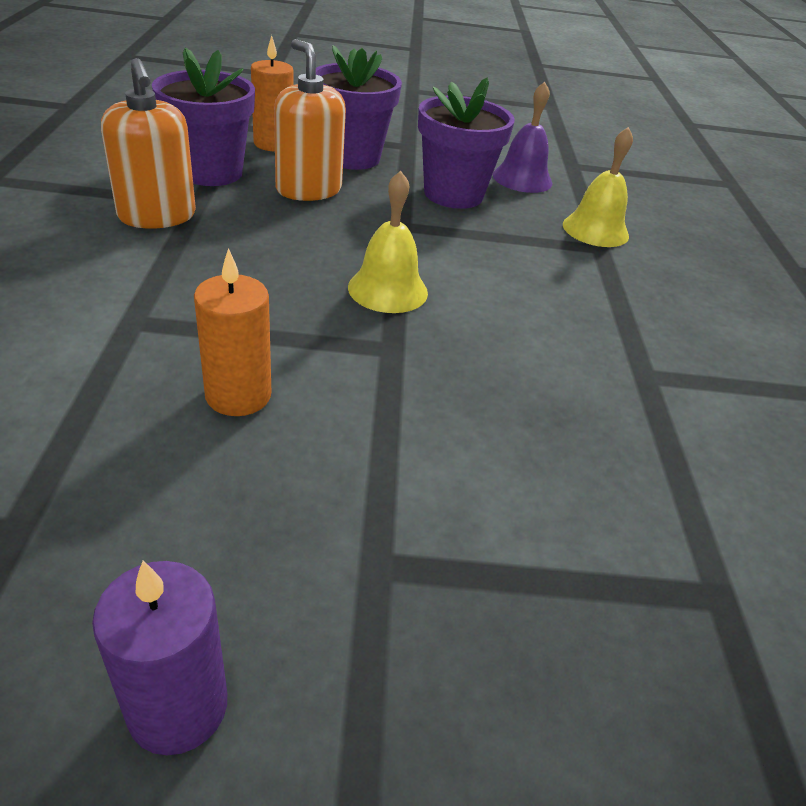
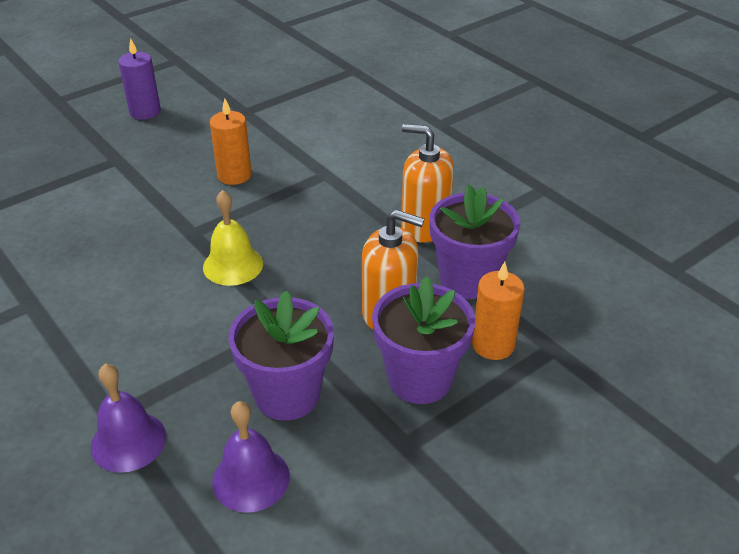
camera: 145 degrees right, 0 degrees up
(595, 230) = (128, 441): yellow bell -> purple bell

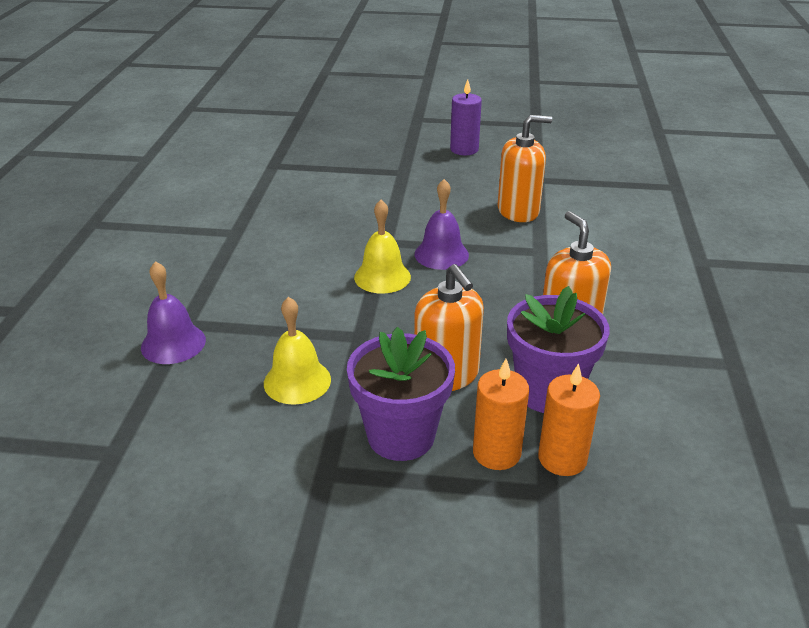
camera: 45 degrees right, 5 degrees down
(234, 175) = (468, 219): orange candle -> orange candle (562, 458)
(251, 479) = (202, 416): purple bell -> purple bell (441, 254)
(265, 147) = (518, 211): none -> orange soap dispenser
(287, 395) = (297, 381): purple flower pot -> yellow bell

